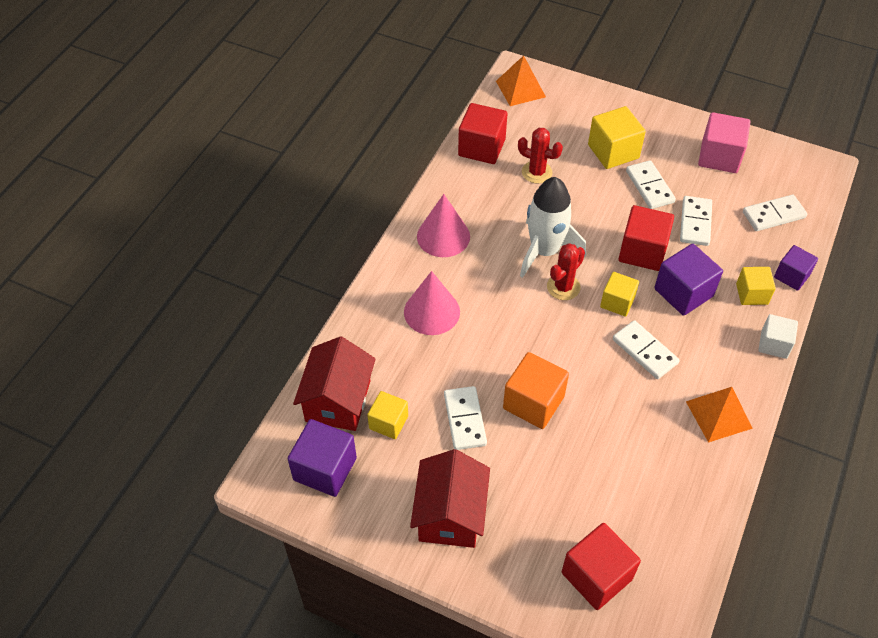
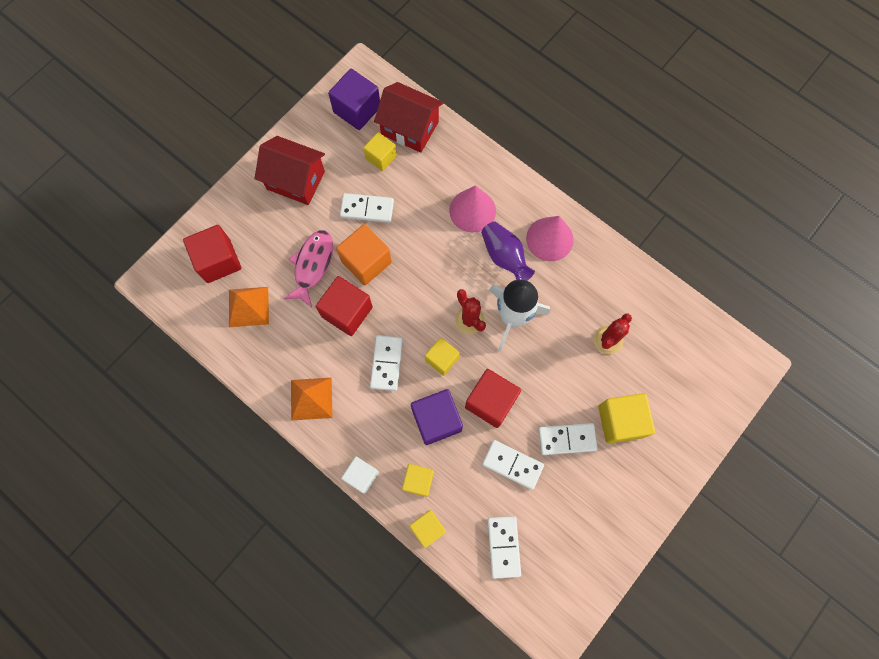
camera: 105 degrees right, 20 degrees up
(478, 271) = (504, 257): none -> purple vase
(481, 147) = (650, 300): red cube -> red cube (347, 312)
(520, 89) = (726, 360): orange pyramid -> orange pyramid (248, 307)
(560, 460) = (312, 265): none -> pink fish
(645, 351) = (387, 363): white domino -> white domino turned 60 degrees counterclockwise
(719, 157) = (591, 526): pink cube -> none
(791, 276) = (428, 528): purple cube -> yellow cube

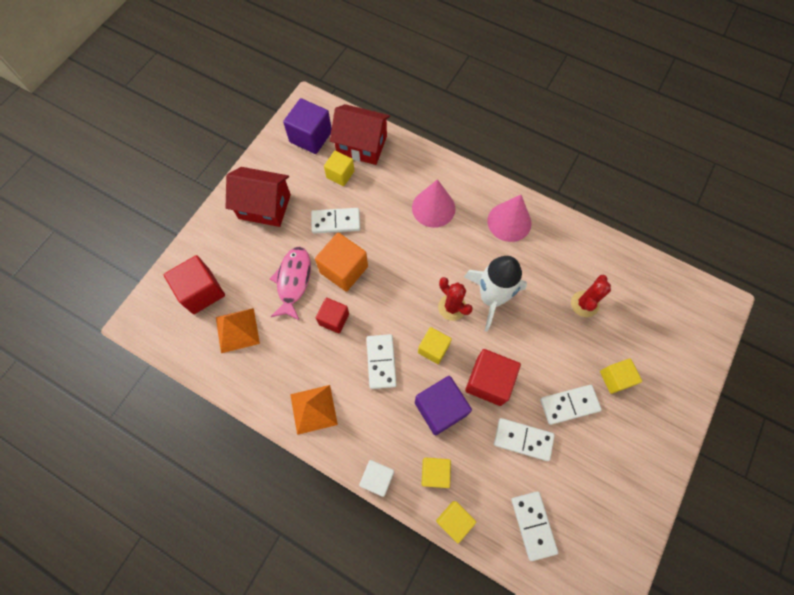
camera: 10 degrees left, 5 degrees down
(347, 312) = (334, 319): red cube -> red cube, size x0.64
(504, 257) = (471, 244): purple vase -> none
(620, 421) = (615, 378): yellow cube -> yellow cube, size x0.64

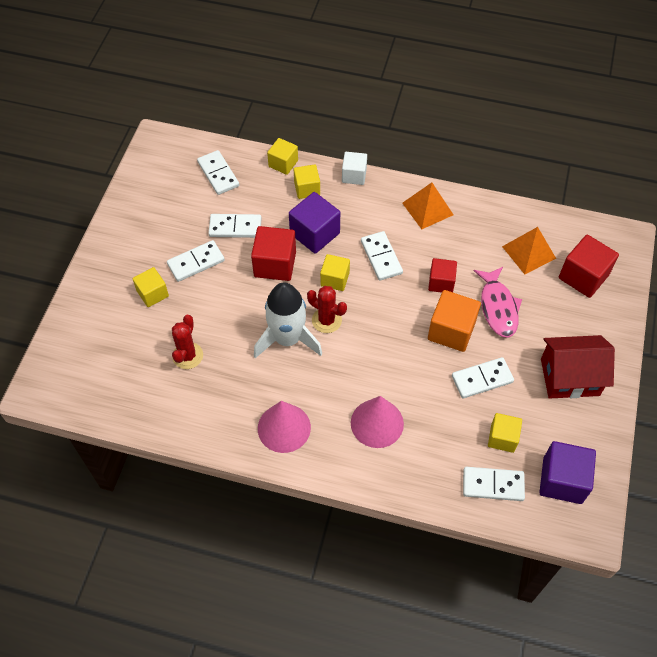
camera: 165 degrees right, 10 degrees down
(362, 145) = (493, 485): red house -> white domino

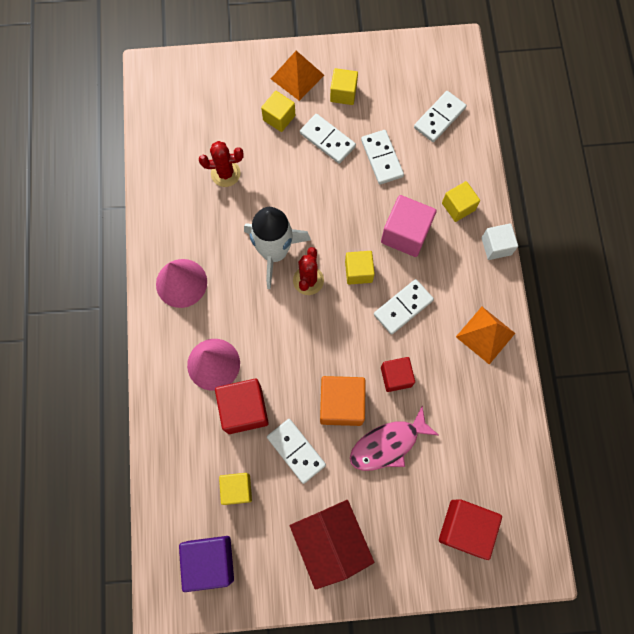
camera: 70 degrees right, 15 degrees up
(275, 264) = (354, 210): red cube -> red cube (244, 409)
(283, 163) = (480, 172): yellow cube -> yellow cube (343, 93)
(315, 233) = (405, 234): purple cube -> pink cube
(493, 485) = (184, 493): white domino -> none
(528, 252) = (473, 459): orange pyramid -> orange pyramid (297, 76)

